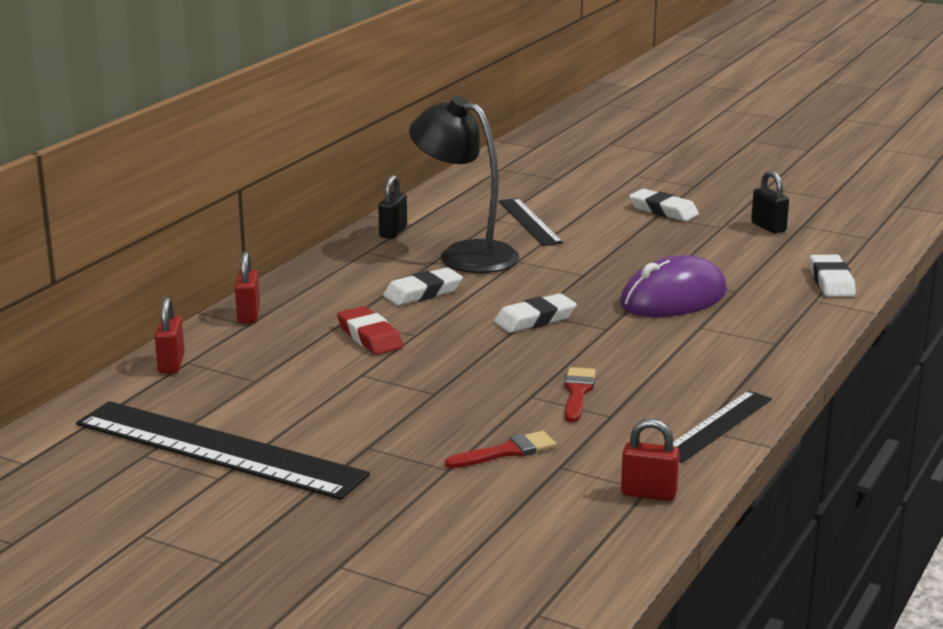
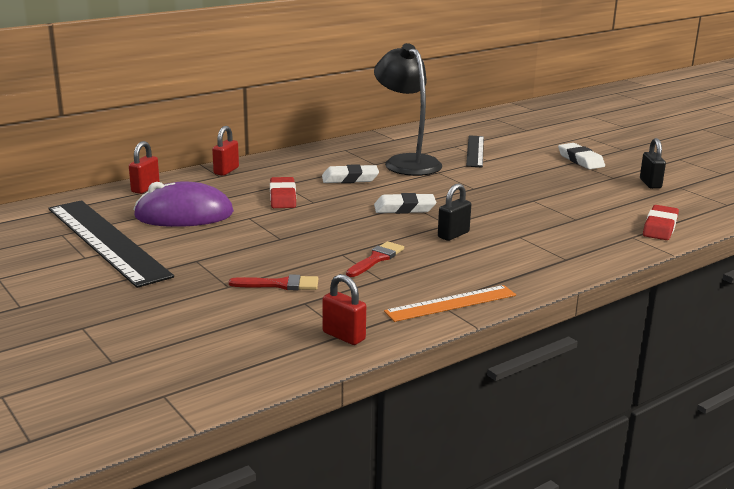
camera: 25 degrees right, 0 degrees up
(393, 232) = (376, 142): black padlock -> black padlock (453, 235)
(673, 298) = (520, 215): purple mouse -> purple mouse (184, 215)
(716, 426) = (451, 303): black ruler -> orange ruler
(831, 281) = (660, 227): white eraser -> red eraser

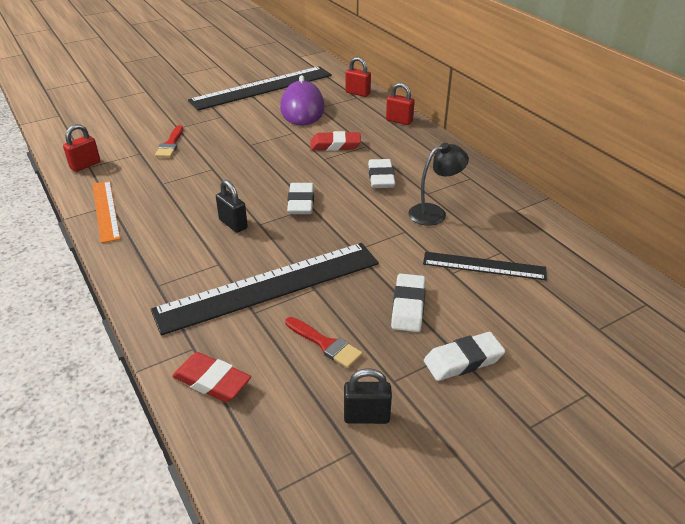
camera: 95 degrees right, 15 degrees up
(376, 259) = (197, 183): red brush -> red brush (325, 344)
(406, 162) = (434, 213): black lamp -> black lamp, size x0.60
(536, 172) = (408, 306): none -> white eraser
(540, 215) = (269, 286): none -> black ruler

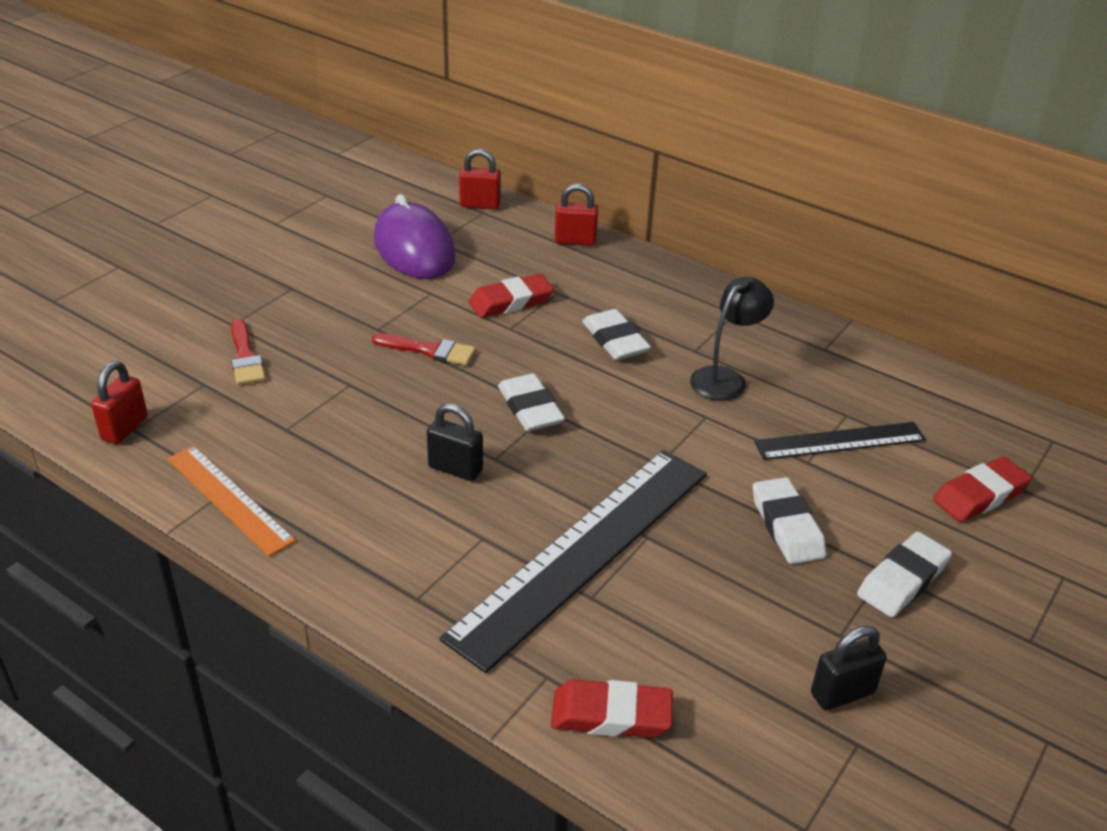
camera: 25 degrees left, 0 degrees up
(262, 88) = (320, 223): black ruler -> none
(325, 344) = (721, 612): red brush -> red brush (429, 350)
(561, 323) = (980, 495): none -> red eraser

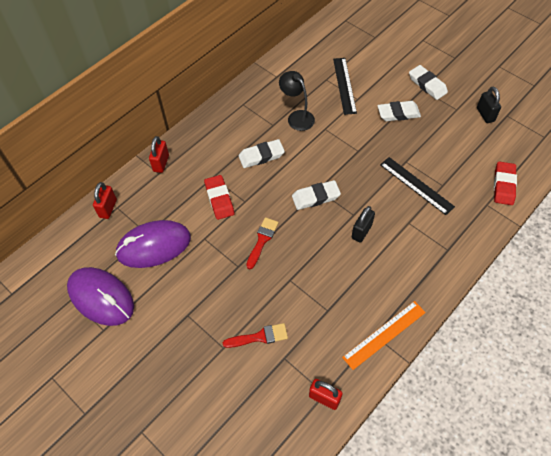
camera: 80 degrees left, 20 degrees up
(327, 216) = (101, 297): none -> purple mouse
(583, 551) = (416, 185): black ruler -> black ruler, size x0.55
(980, 495) = (379, 50): red eraser -> none

